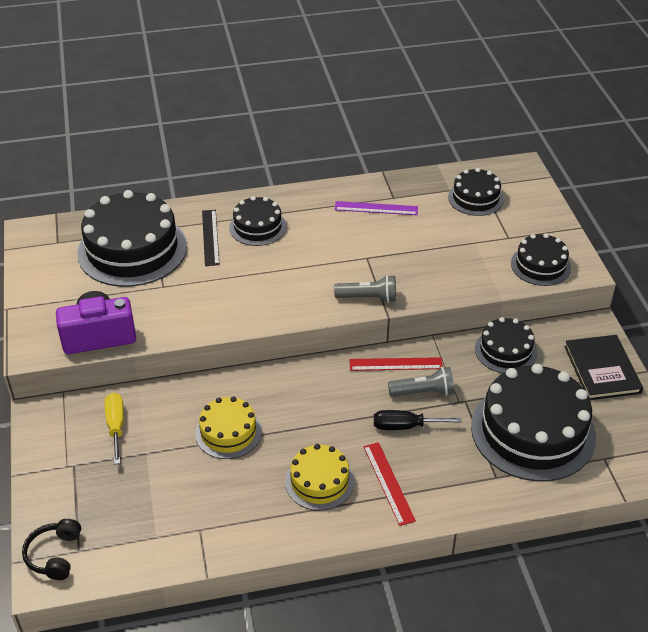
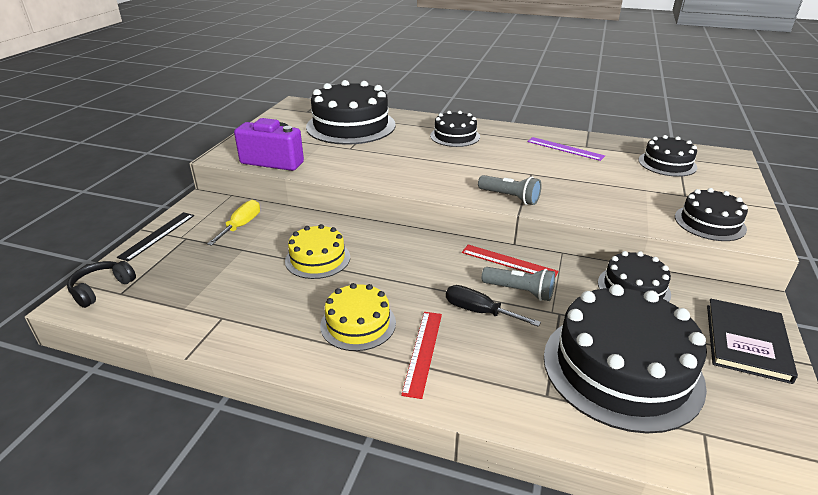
camera: 30 degrees right, 10 degrees down
(210, 237) = (413, 133): black ruler -> black ruler (157, 235)

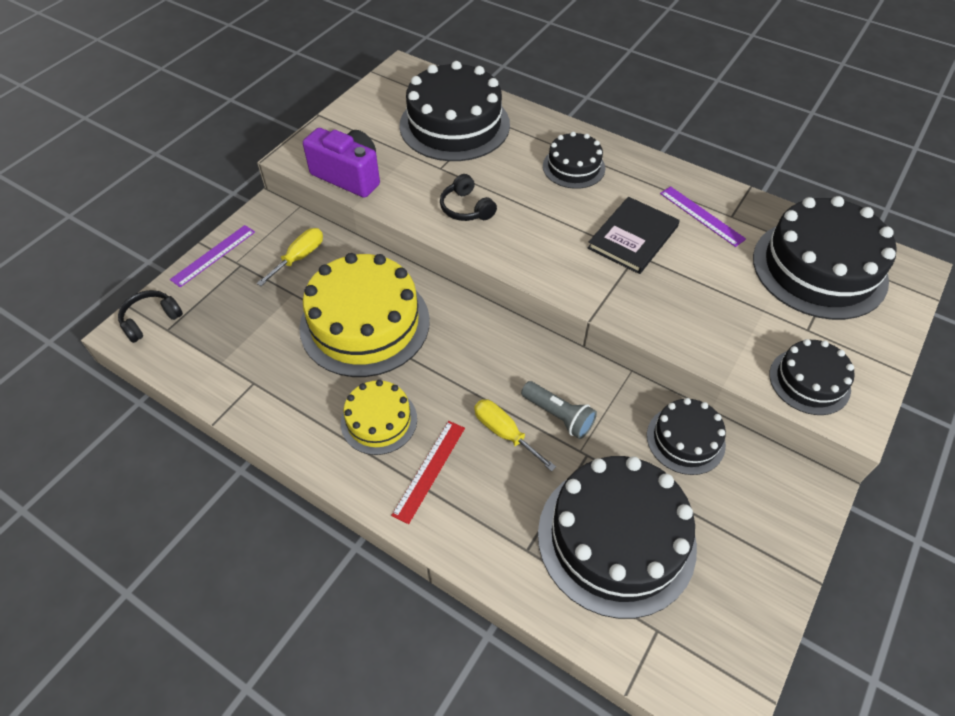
camera: 15 degrees right, 20 degrees up
(157, 235) = (213, 255): black ruler -> purple ruler
(317, 259) = (365, 323): yellow cake -> yellow cake, size x1.86
(382, 166) = (466, 208): none -> black headphones
(479, 311) = (504, 433): black screwdriver -> yellow screwdriver
(508, 262) = (565, 371): red ruler -> none
(510, 197) = (592, 291): grey flashlight -> none
(667, 163) = (819, 268): black cake -> black cake, size x1.86
(747, 342) = (769, 539): black book -> black book (633, 237)

